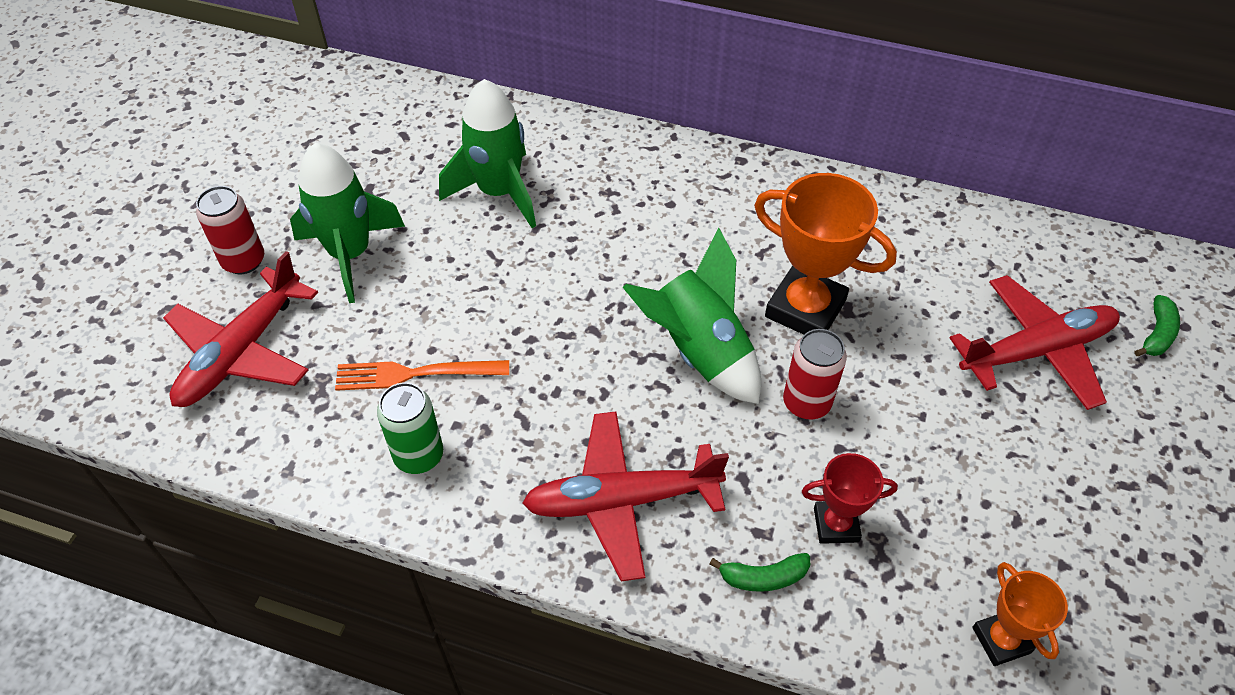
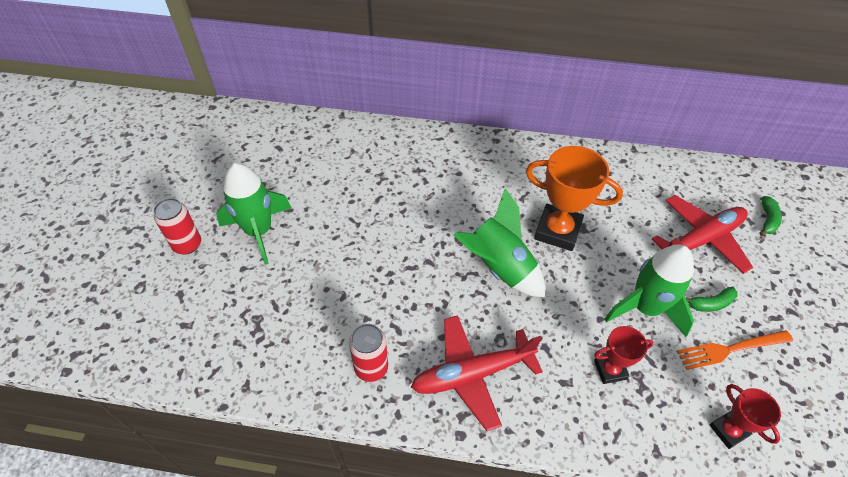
camera: 10 degrees left, 0 degrees up
(242, 352) = (198, 308): red plane -> none
(414, 374) = (318, 307): orange fork -> orange fork (729, 349)
(419, 456) = (333, 363): green can -> none
(498, 192) = (348, 178): green rocket -> green rocket (645, 308)
(763, 577) = (573, 412): green banana -> green banana (710, 303)
(806, 403) = (573, 292): red can -> red can (371, 367)
(1001, 640) = (728, 430): orange trophy -> red trophy

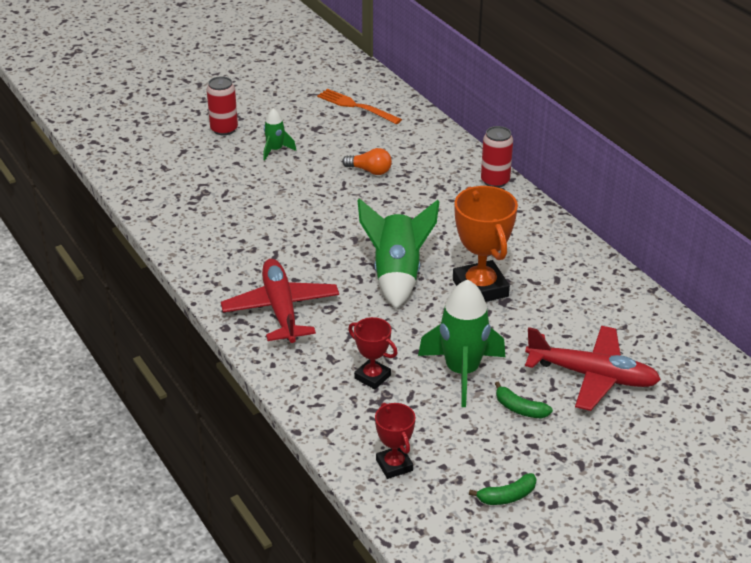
camera: 50 degrees right, 15 degrees down
(259, 231) = (275, 150): green rocket -> green rocket, size x0.51
(355, 194) = (370, 171): none -> orange light bulb
(371, 367) = (229, 260): red can -> red can (495, 181)
(472, 374) = (281, 309): red plane -> red plane turned 45 degrees clockwise
(728, 430) = (394, 465): red trophy -> red trophy turned 45 degrees counterclockwise
(729, 349) = (481, 438): orange fork -> orange fork (355, 106)
(767, 220) = (684, 410): green banana -> green banana (507, 496)

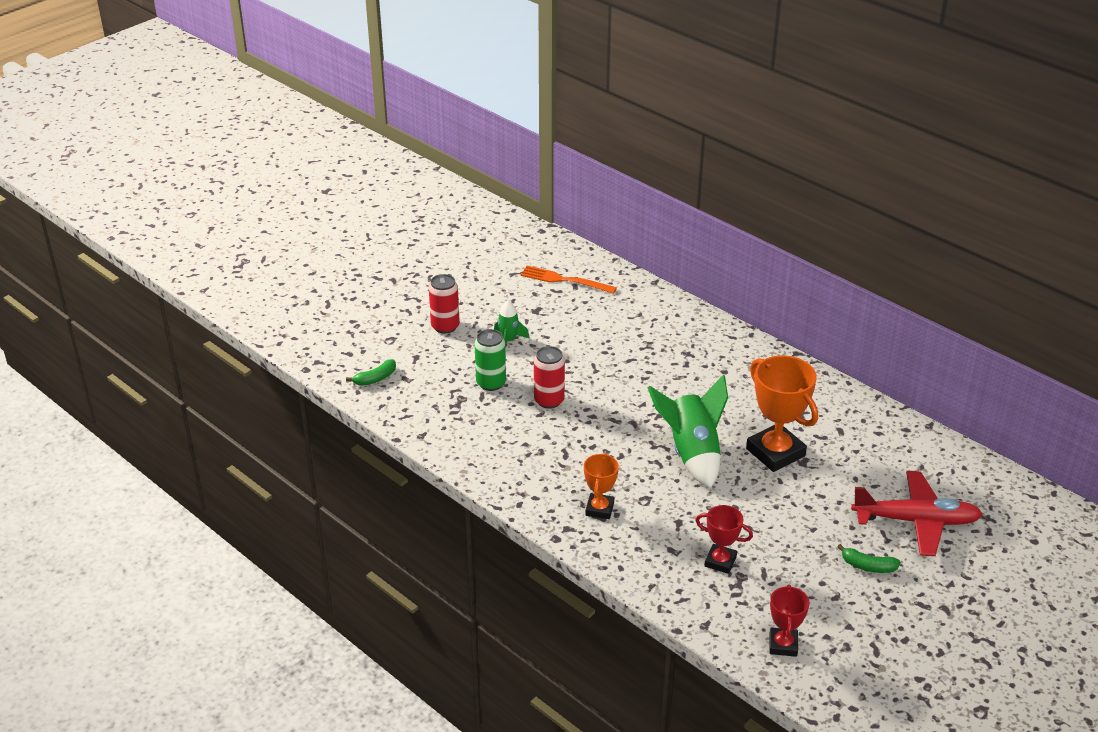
camera: 15 degrees left, 0 degrees up
(239, 183) = (491, 383): none -> green can
(281, 309) = (599, 509): red plane -> orange trophy
(370, 171) = (612, 348): orange light bulb -> none
(394, 465) = (783, 645): red trophy -> red trophy turned 45 degrees clockwise
(462, 372) = (799, 540): green rocket -> none
(495, 181) = (736, 339): red can -> red can (549, 400)
(507, 496) = (896, 653): green banana -> green banana (375, 378)

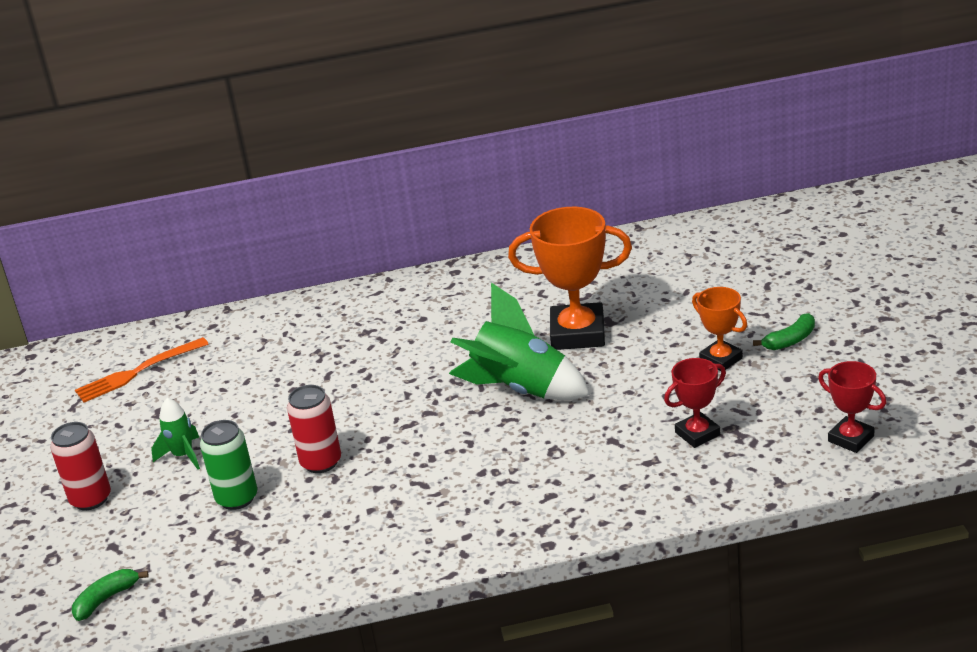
camera: 50 degrees left, 5 degrees down
(375, 378) = (106, 599): green banana -> green banana turned 135 degrees counterclockwise
(599, 509) = (536, 491): orange trophy -> orange trophy (721, 359)
(916, 521) = (757, 287): red plane -> none

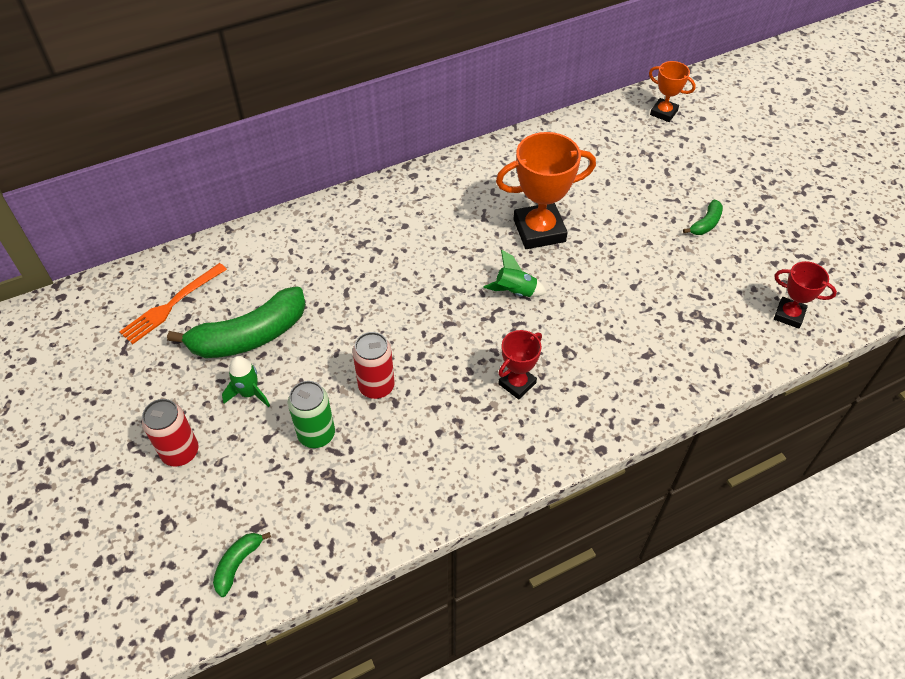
camera: 20 degrees left, 20 degrees up
(206, 406) = (249, 336): none -> green banana
(520, 389) = (515, 292): green rocket -> green rocket, size x0.51
(697, 434) = (673, 322): red trophy -> red trophy (517, 383)
(721, 359) = (661, 247): orange trophy -> orange trophy (663, 113)

